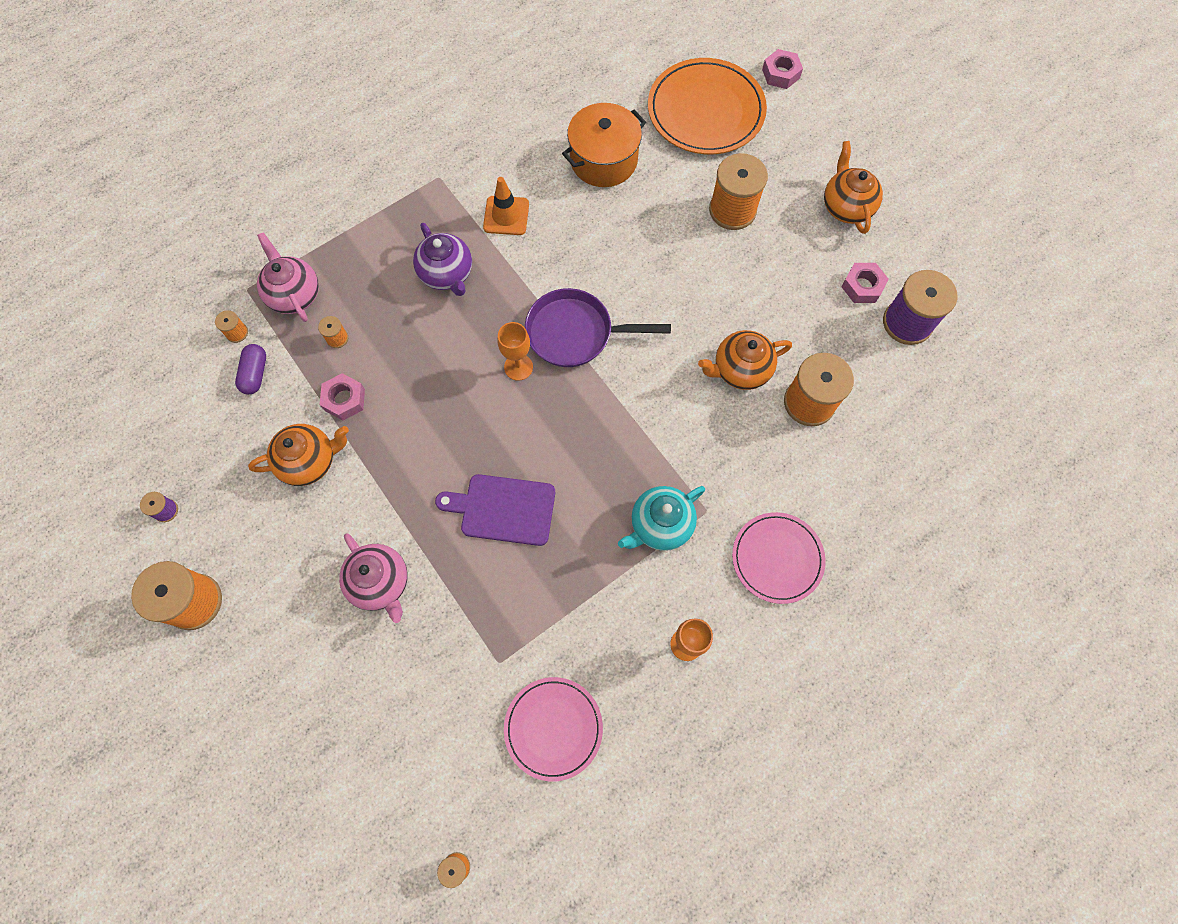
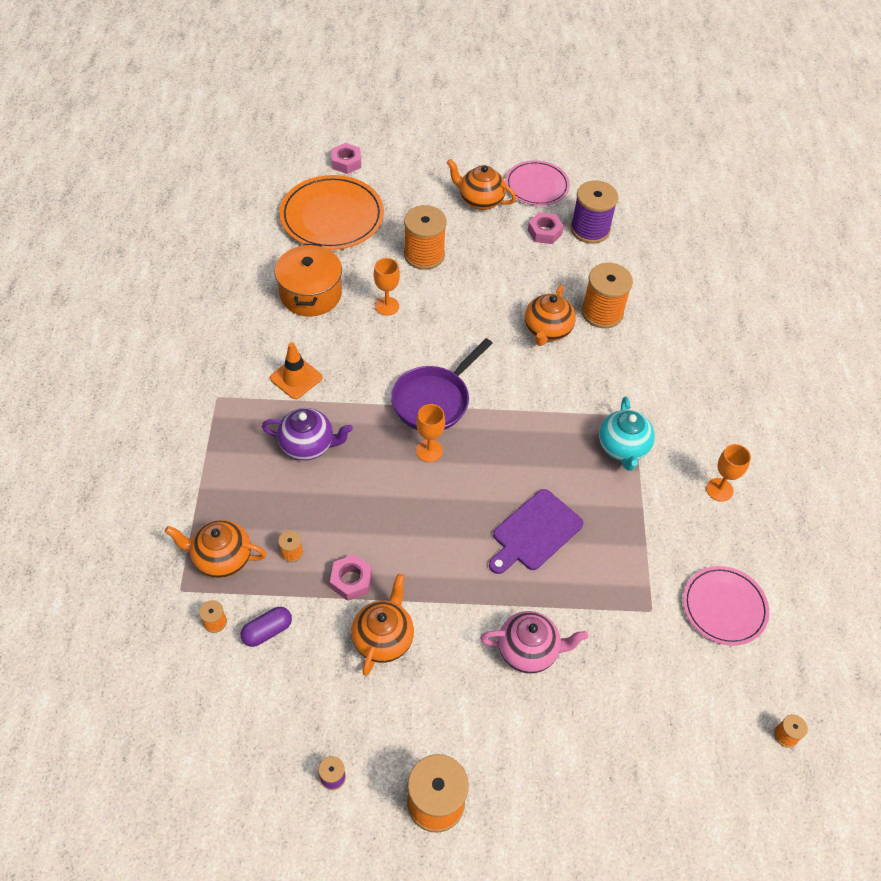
camera: 55 degrees left, 15 degrees down
(255, 374) = (267, 631): purple capsule -> purple capsule turned 75 degrees counterclockwise
(294, 294) = (221, 558): pink teapot -> orange teapot
(645, 224) = (387, 306): none -> orange goblet
(777, 558) = (697, 401): pink plate -> pink plate (537, 186)

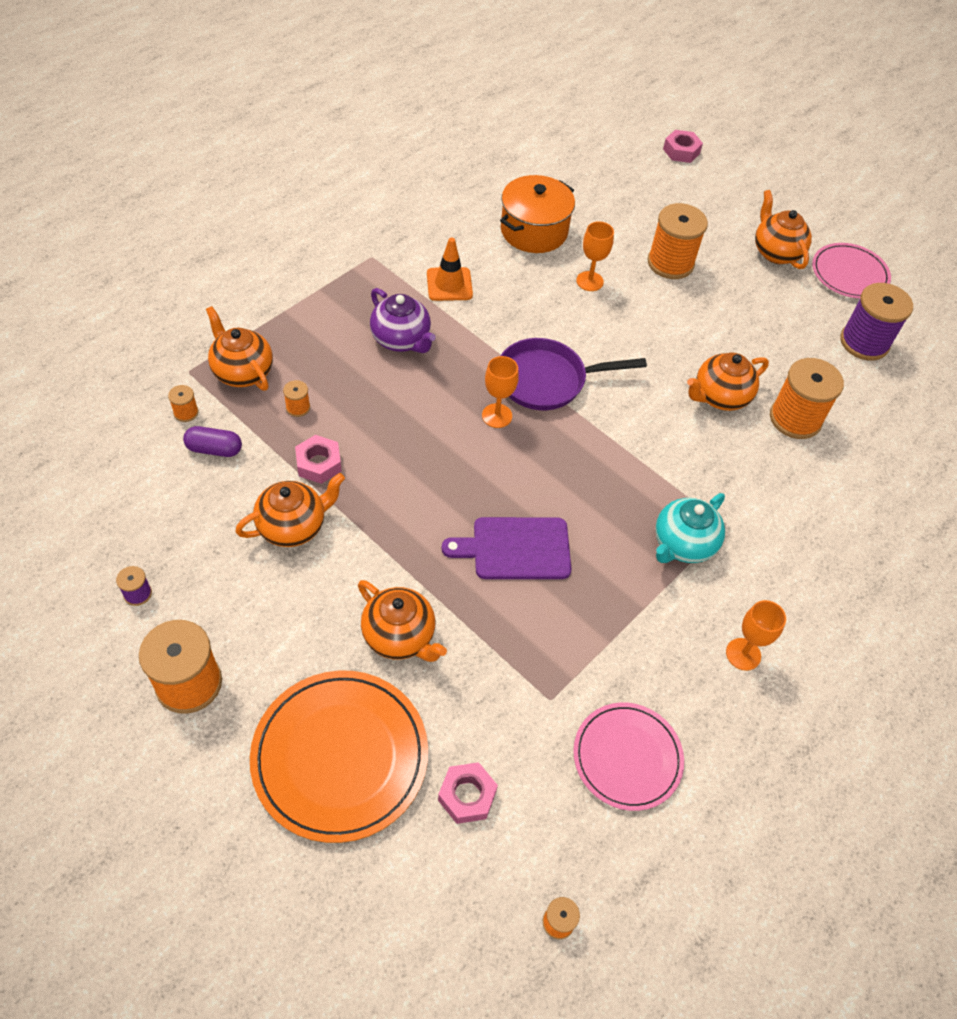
camera: 40 degrees right, 0 degrees up
(332, 216) = (620, 184): orange plate -> orange plate (340, 756)
(529, 650) = (400, 636): pink teapot -> orange teapot
(544, 232) = (812, 316): pink nut -> pink nut (467, 796)

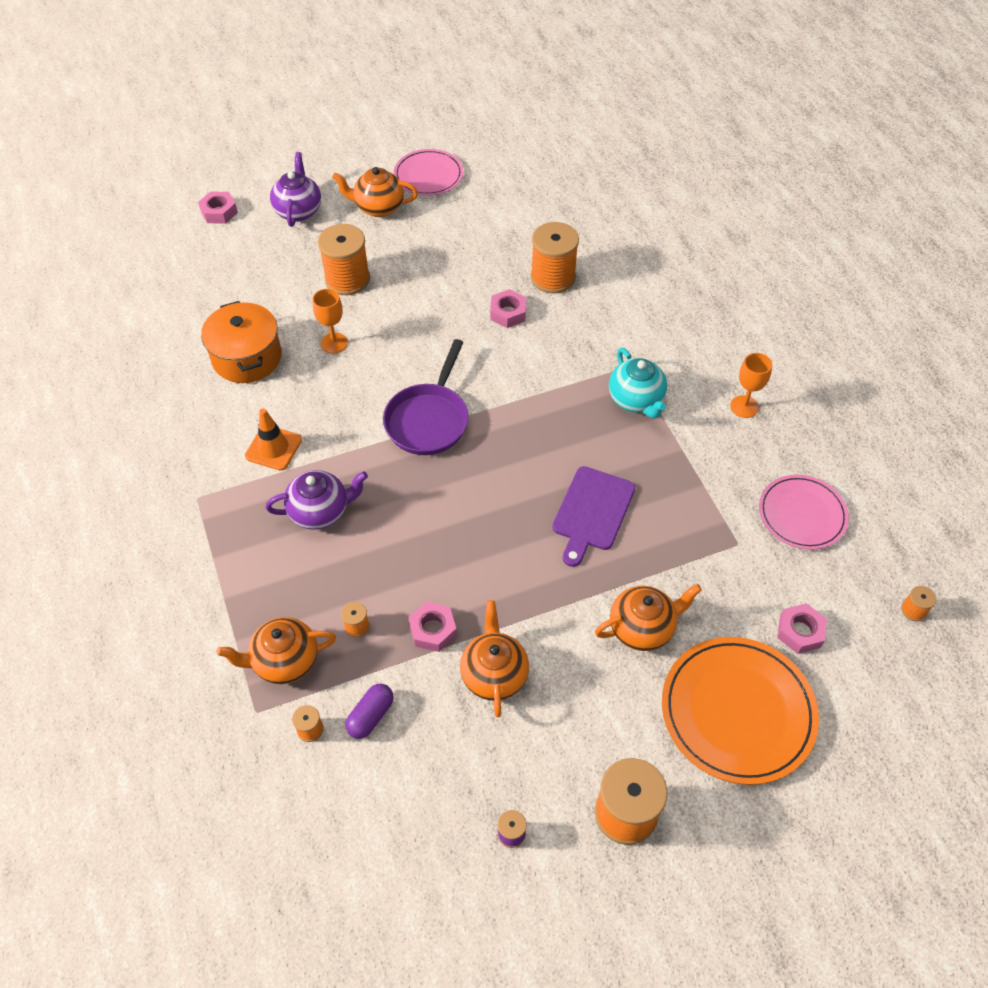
camera: 60 degrees left, 0 degrees up
(497, 416) = (448, 471): orange goblet -> none
(719, 397) = (508, 313): orange teapot -> pink nut
(725, 200) = (298, 211): none -> purple teapot
(864, 342) = (502, 201): purple spool -> none

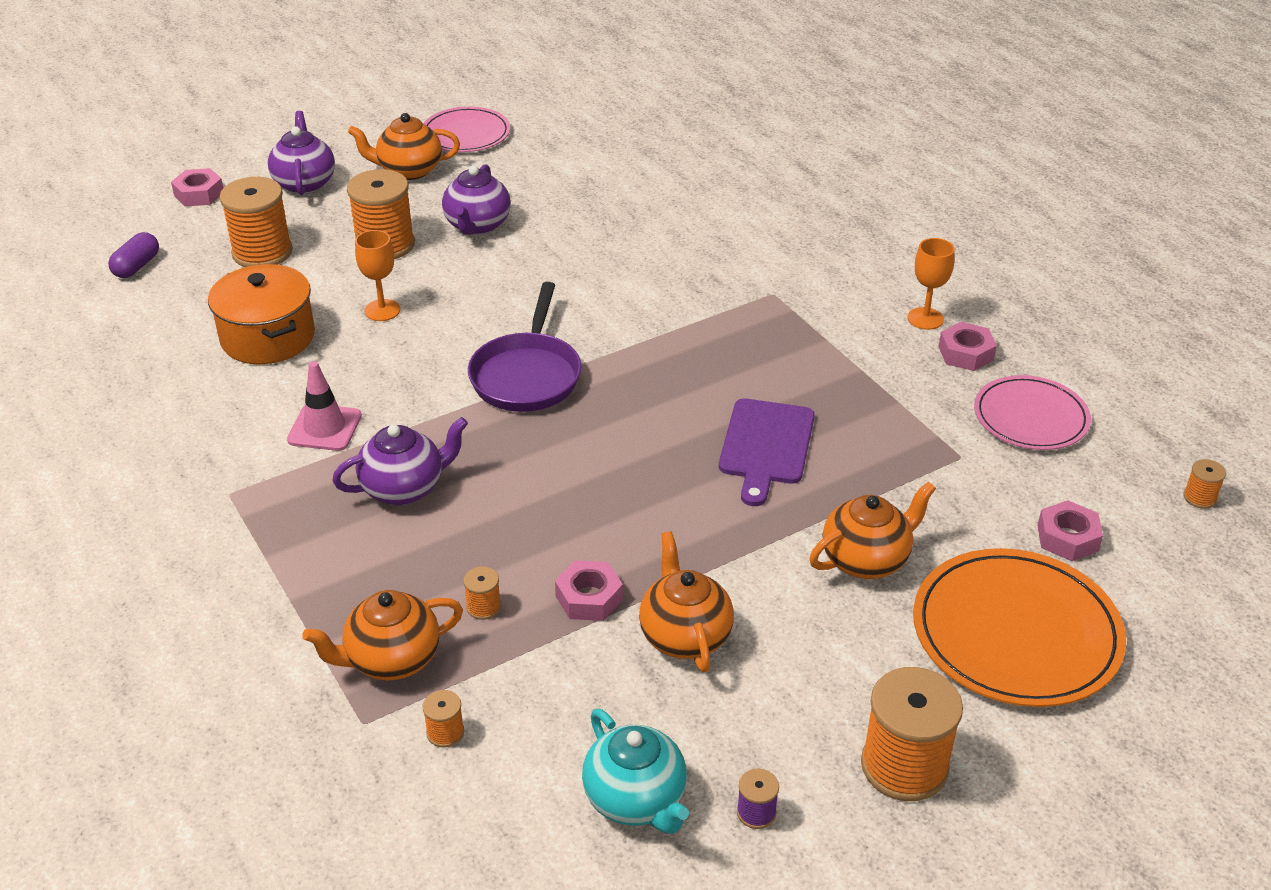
camera: 10 degrees left, 15 degrees down
(273, 448) = (324, 428): orange traffic cone -> pink traffic cone
(371, 716) = (527, 705): purple capsule -> purple capsule (137, 266)
(419, 269) = (477, 226): none -> purple teapot
(508, 313) = (602, 257): pink nut -> pink nut (965, 353)
(553, 277) = (650, 217): orange spool -> orange spool (262, 252)
(636, 400) = (789, 326): turquoise teapot -> turquoise teapot (636, 800)

